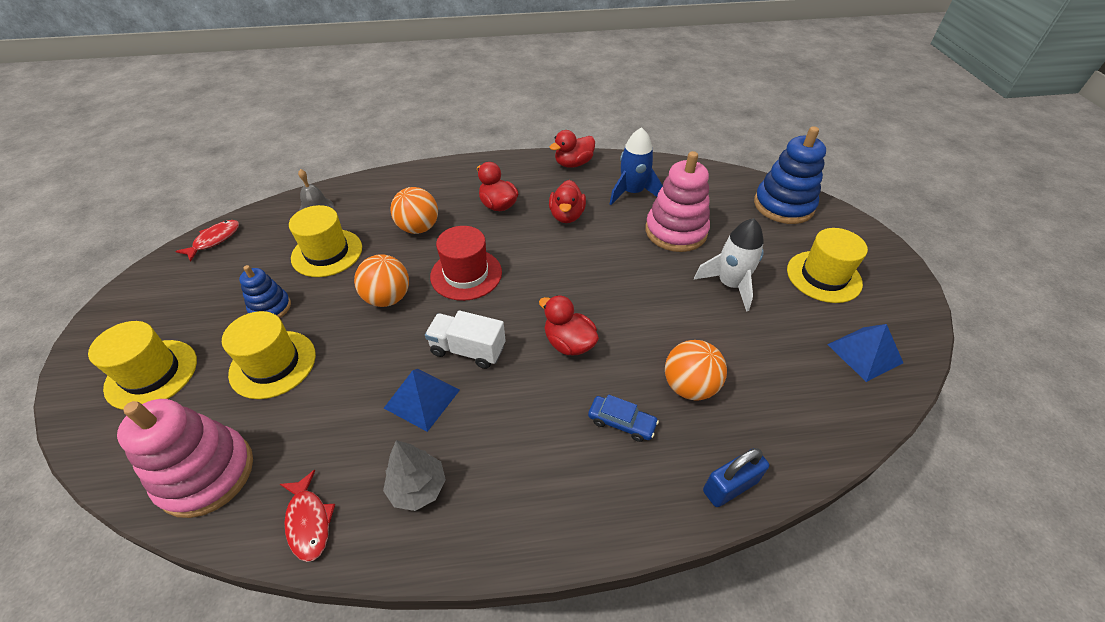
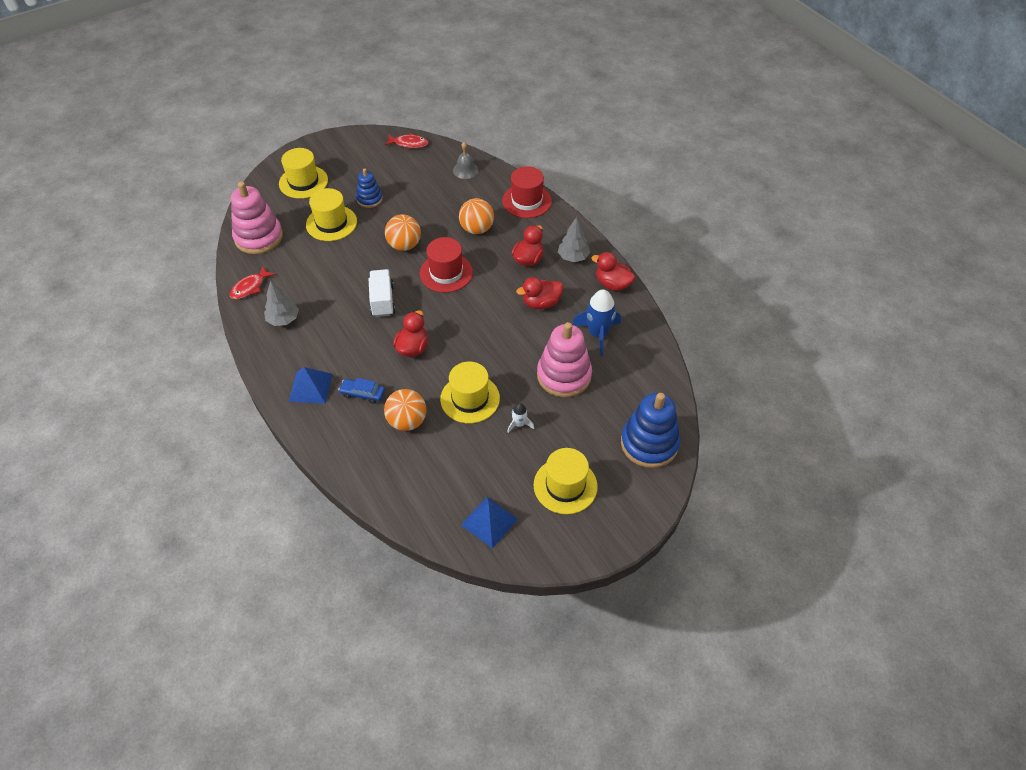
camera: 65 degrees right, 5 degrees up
(327, 253) = (427, 198): yellow hat -> yellow hat (470, 398)
(412, 180) = (527, 201): none -> red hat
(422, 399) = (338, 296): blue pyramid -> blue pyramid (310, 387)
(519, 175) = (573, 257): none -> grey tree
(621, 422) = (362, 394): blue car -> blue car turned 105 degrees clockwise
(730, 285) = (519, 424): white rocket -> white rocket, size x0.51
(730, 486) = (340, 458): blue padlock -> none

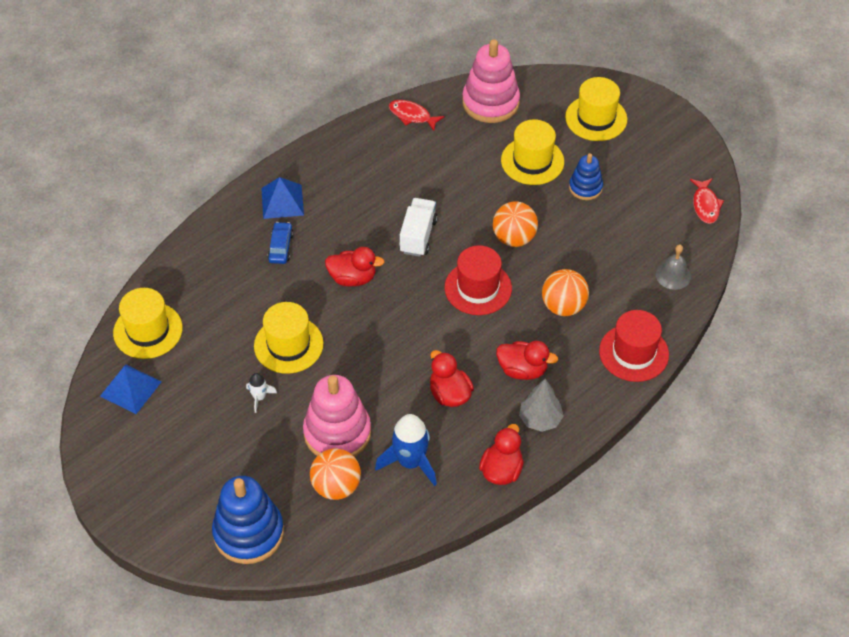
camera: 80 degrees right, 0 degrees up
(283, 319) = (371, 156): grey tree -> none
(382, 301) = (418, 236): white truck -> white truck turned 60 degrees counterclockwise
(407, 421) = (249, 293): orange ball -> orange ball (336, 486)
(565, 486) = (181, 453): yellow hat -> yellow hat (148, 330)

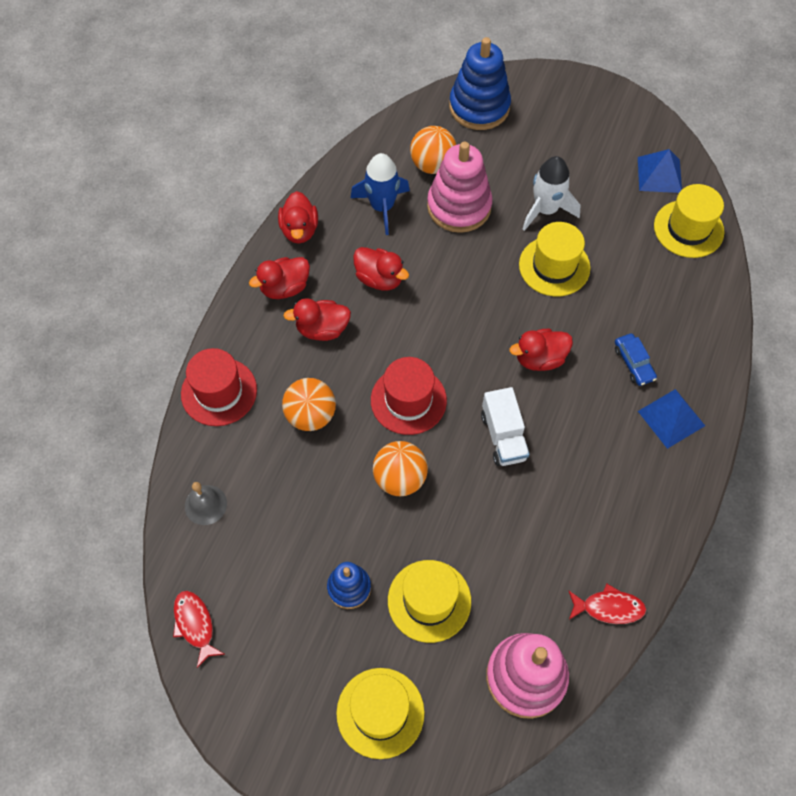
camera: 155 degrees right, 10 degrees up
(259, 397) = (546, 210): white rocket -> white rocket, size x1.95
(540, 419) = (284, 288): grey tree -> red duck

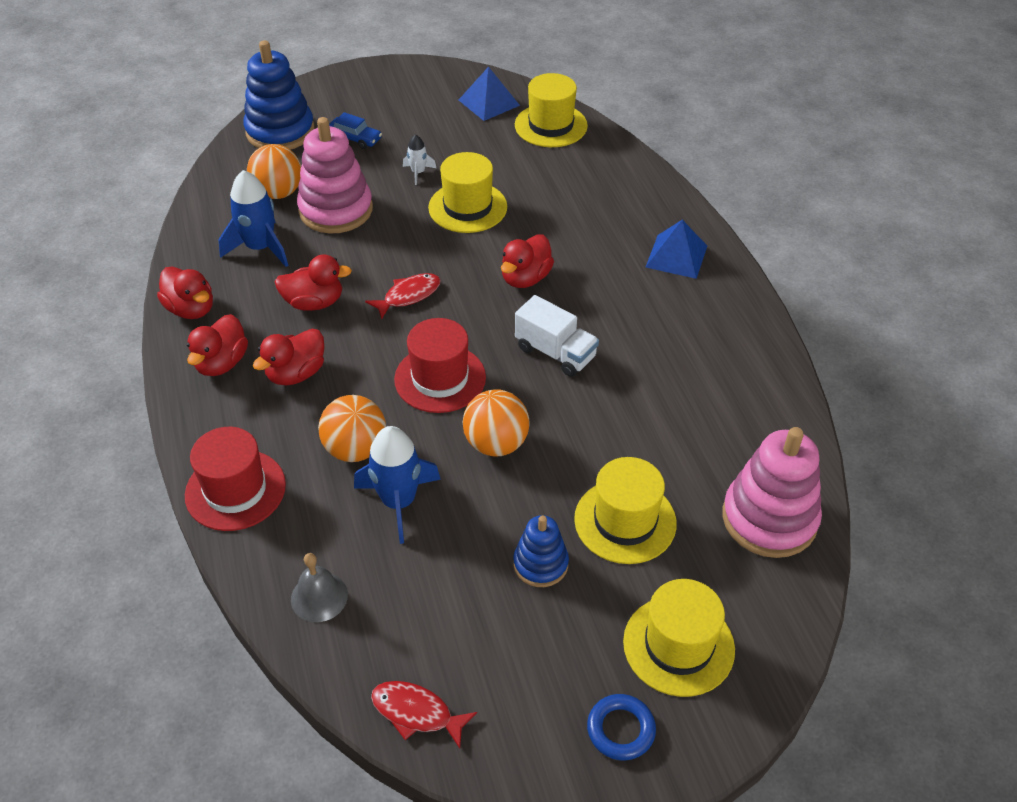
camera: 40 degrees left, 15 degrees down
(295, 735) = (620, 729): none -> blue ring
(304, 475) = (398, 502): none -> blue rocket
(546, 210) = (418, 173): white rocket -> white rocket, size x0.51
(609, 607) = (776, 419): red fish -> red fish (408, 296)
(633, 363) = (606, 237): blue car -> blue car (355, 138)

